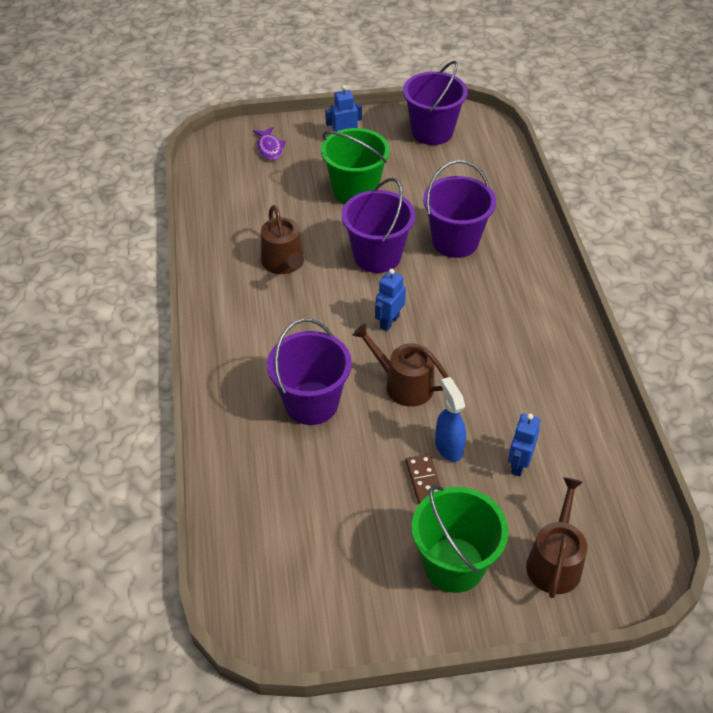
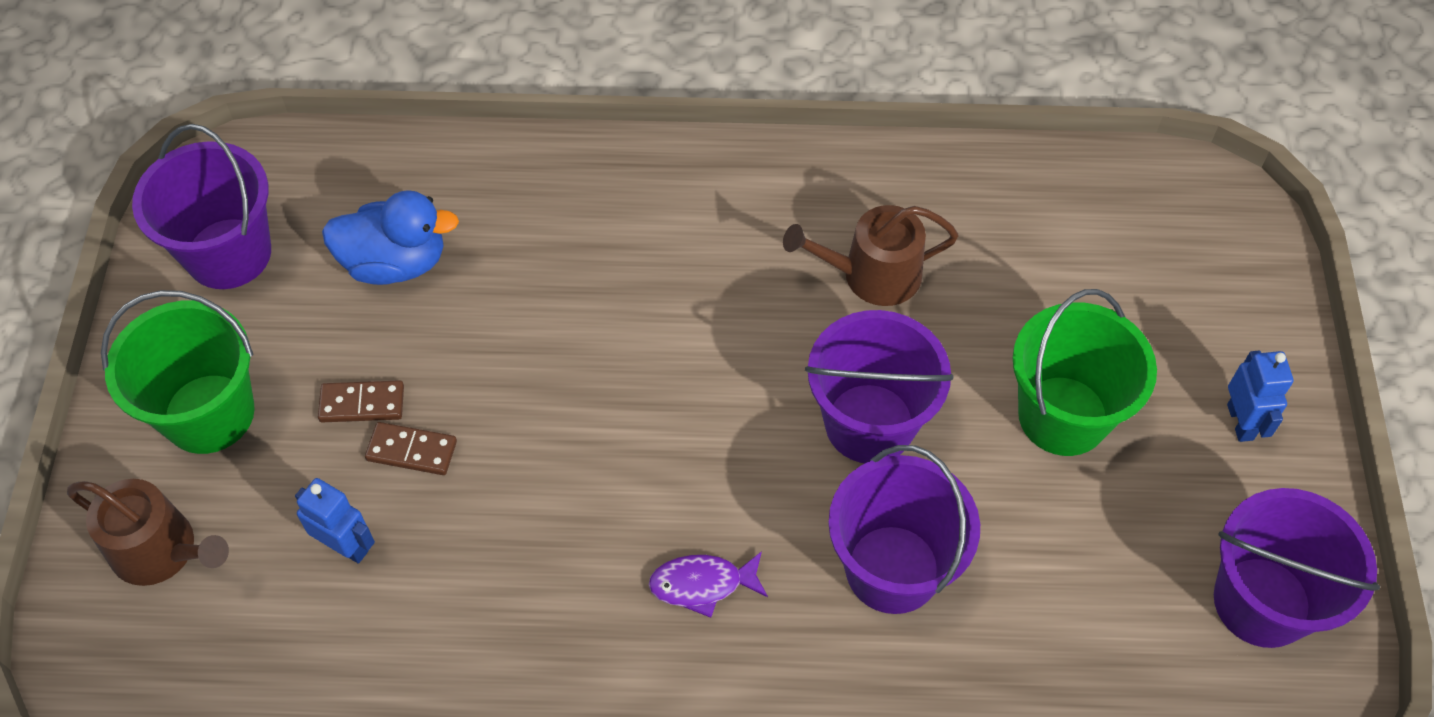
camera: 100 degrees right, 10 degrees up
(270, 148) = (1207, 286): purple fish -> purple fish (702, 584)
(311, 403) = (550, 277): purple bucket -> purple bucket (228, 254)
(315, 487) = (395, 263): none -> blue duck
(389, 322) = (699, 414): blue robot -> none
(403, 384) = (554, 411): brown watering can -> none
(448, 447) = (411, 451): blue spray bottle -> brown domino

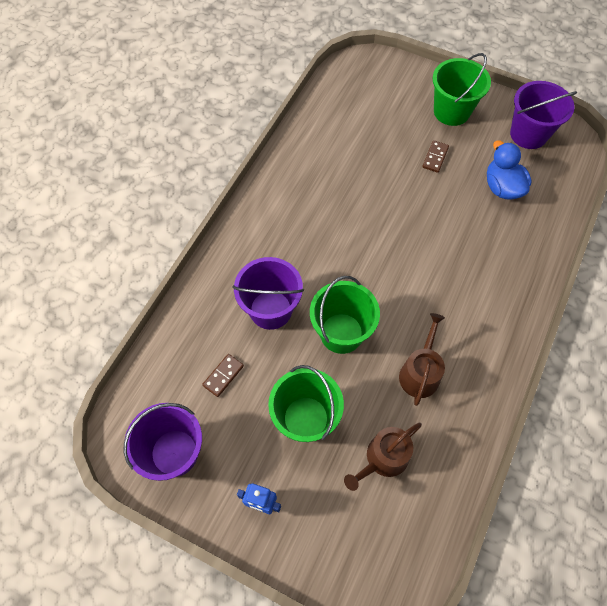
camera: 115 degrees right, 5 degrees up
(161, 551) = (398, 87): brown watering can -> brown watering can (383, 459)
(346, 546) = (374, 137): blue robot -> none
(395, 263) = (502, 187): blue duck -> blue duck turned 135 degrees clockwise
(411, 451) = (406, 167): brown domino -> brown domino (223, 375)
(702, 584) = (300, 240): purple fish -> none
(869, 423) = (341, 333): purple bucket -> green bucket

